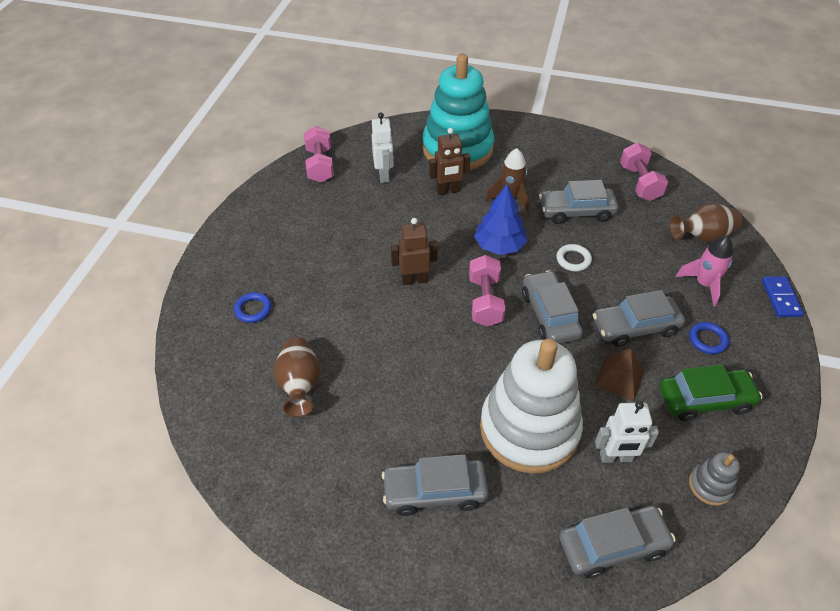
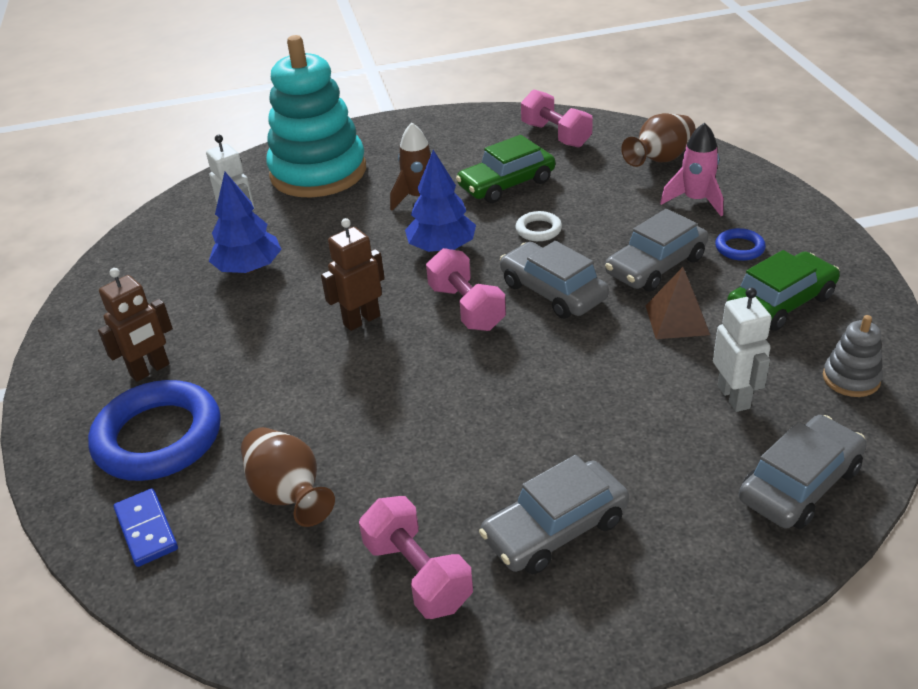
camera: 25 degrees left, 10 degrees down
(253, 309) = (158, 437): blue ring -> blue ring, size x2.24
(320, 165) = (145, 248): pink dumbbell -> pink dumbbell (418, 574)
(371, 208) = (249, 268): none -> blue tree
(448, 191) = (337, 217): brown robot -> brown robot (150, 370)
(529, 429) = (617, 412): white stacking toy -> none
(576, 211) = (506, 184): grey car -> green car
(615, 457) = (734, 397): white robot -> white robot turned 75 degrees counterclockwise
(781, 298) = (780, 184): blue domino -> blue domino (146, 529)

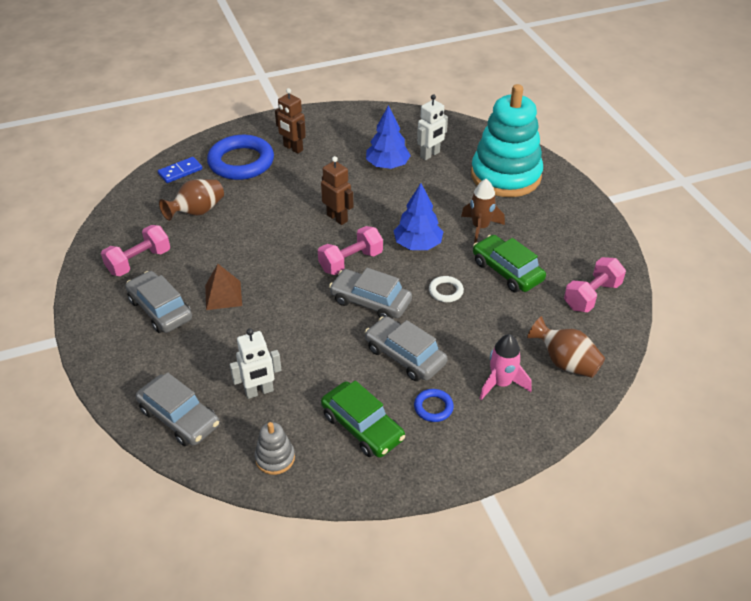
camera: 80 degrees right, 5 degrees up
(553, 291) = (370, 301): grey car -> grey car turned 105 degrees counterclockwise
(677, 319) = (340, 366): brown pyramid -> brown pyramid (223, 295)

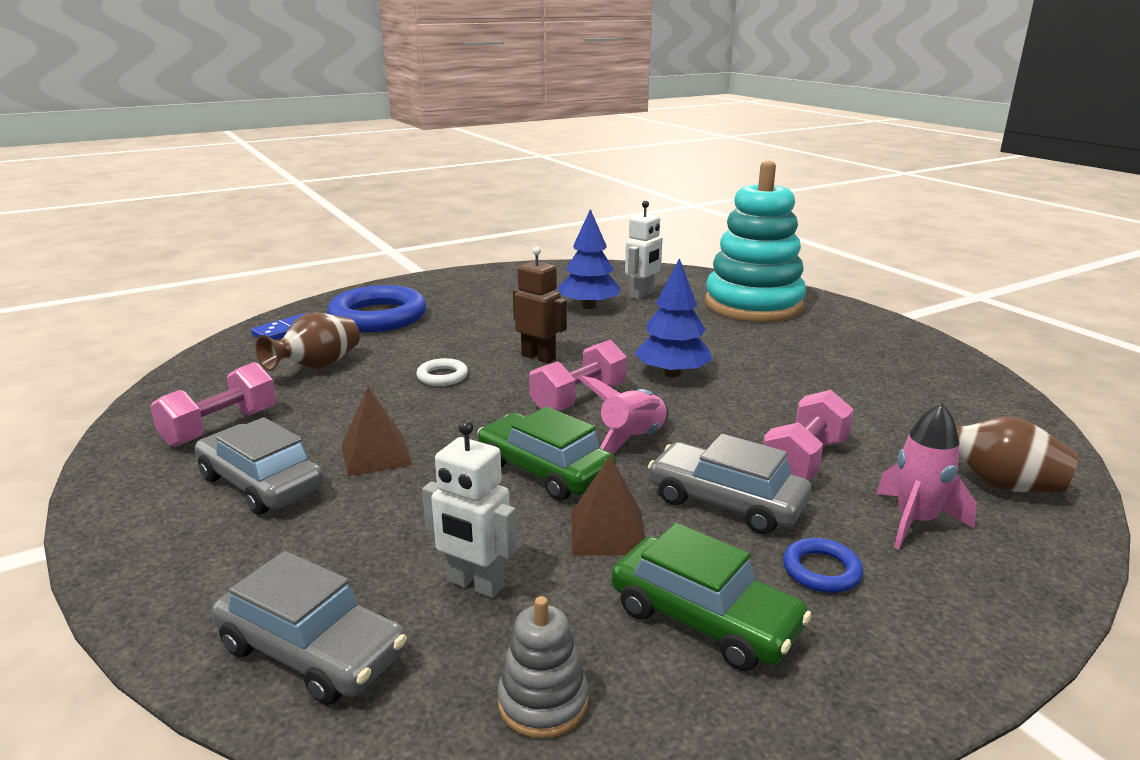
camera: 10 degrees left, 20 degrees down
(259, 391) = (475, 584): white robot -> white robot turned 60 degrees clockwise
(293, 148) = (450, 301): brown robot -> none
(334, 368) = (608, 532): none -> brown pyramid
(370, 301) = (632, 440): grey car -> pink rocket
(446, 291) = (745, 418): white ring -> white ring (442, 376)
(480, 228) = (752, 351): brown rocket -> none
(507, 271) = (821, 389): green car -> green car (545, 470)
(591, 296) = (965, 404): pink dumbbell -> pink dumbbell (804, 460)

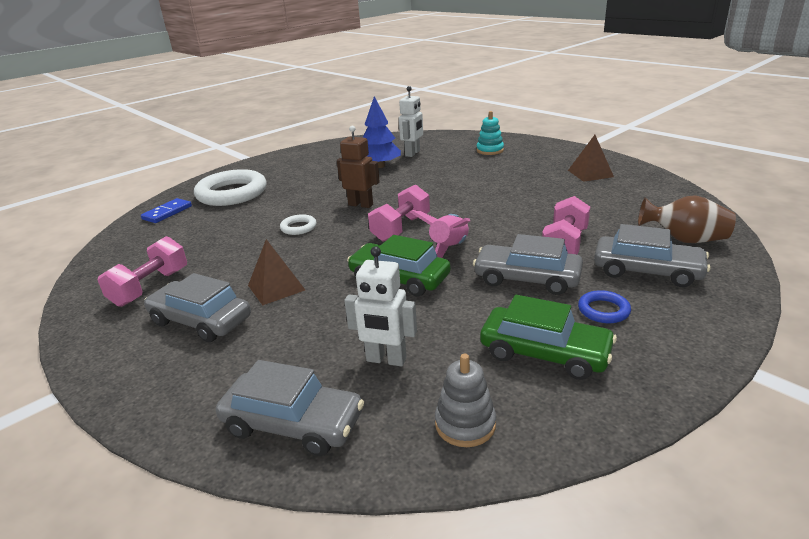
camera: 10 degrees left, 5 degrees up
(317, 366) = (203, 234): brown vase -> none
(378, 317) = (232, 193): blue ring -> white ring
(608, 532) = (459, 311): brown pyramid -> brown pyramid (590, 173)
(672, 373) = (456, 202): blue tree -> none
(753, 305) = (490, 150): turquoise stacking toy -> turquoise stacking toy, size x0.41
(915, 522) = (647, 271): pink rocket -> grey car

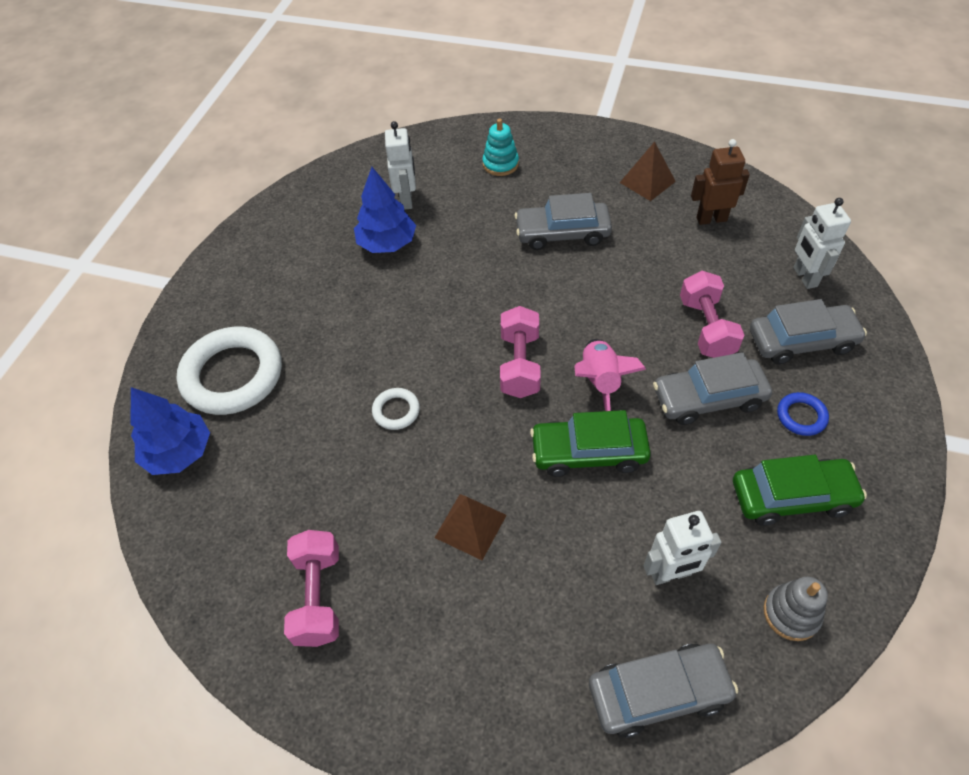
camera: 30 degrees left, 25 degrees up
(167, 213) = (179, 452): blue domino -> blue tree
(201, 320) = (437, 616): grey car -> grey car (562, 233)
(361, 205) = (433, 336): brown robot -> brown robot (711, 219)
(684, 240) = (804, 277): brown vase -> white robot

